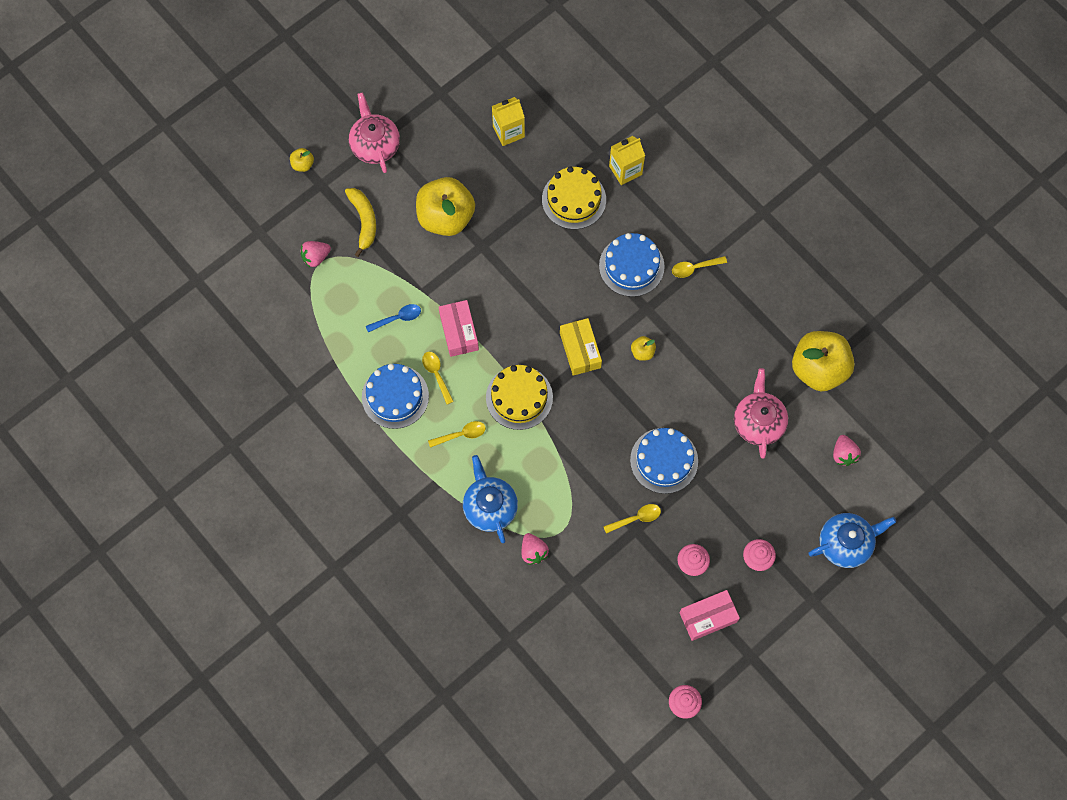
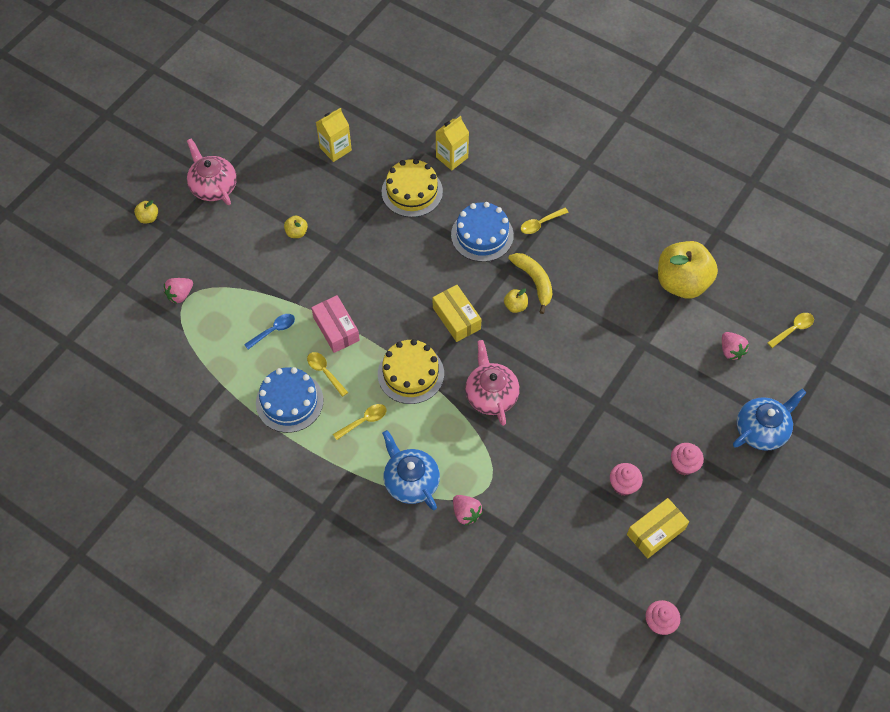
camera: 15 degrees left, 10 degrees down
(364, 221) = (219, 253): yellow banana -> yellow banana (534, 281)
(446, 217) = (296, 233): yellow apple -> yellow apple, size x0.41
(636, 518) = (556, 456): yellow spoon -> yellow spoon (793, 329)
(664, 460) = (566, 397): blue cake -> none
(708, 617) = (655, 532): pink box -> yellow box
(758, 422) = (643, 341): pink teapot -> pink teapot (491, 395)

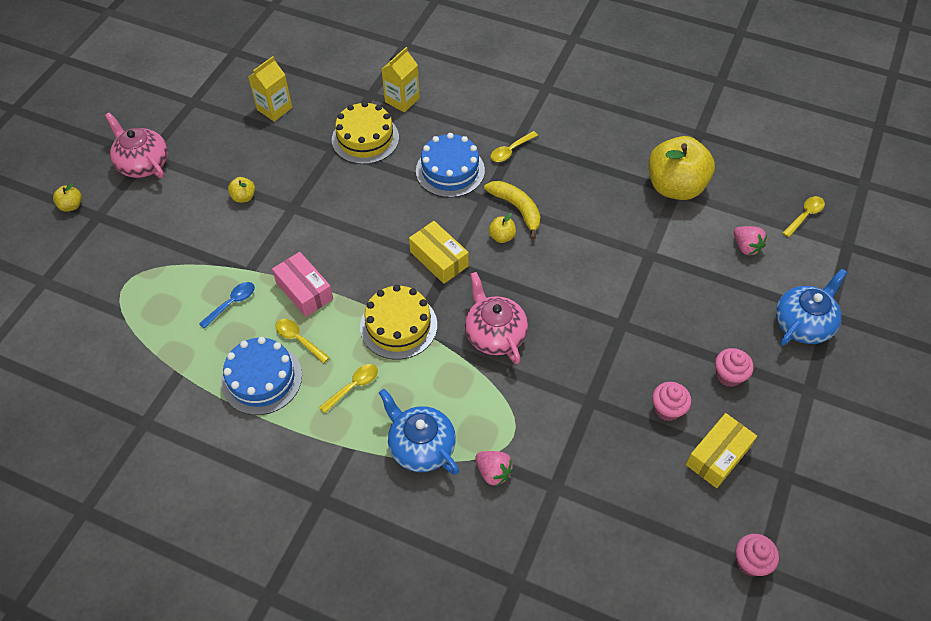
camera: 10 degrees left, 5 degrees down
(180, 295) = (117, 281): pink strawberry -> none

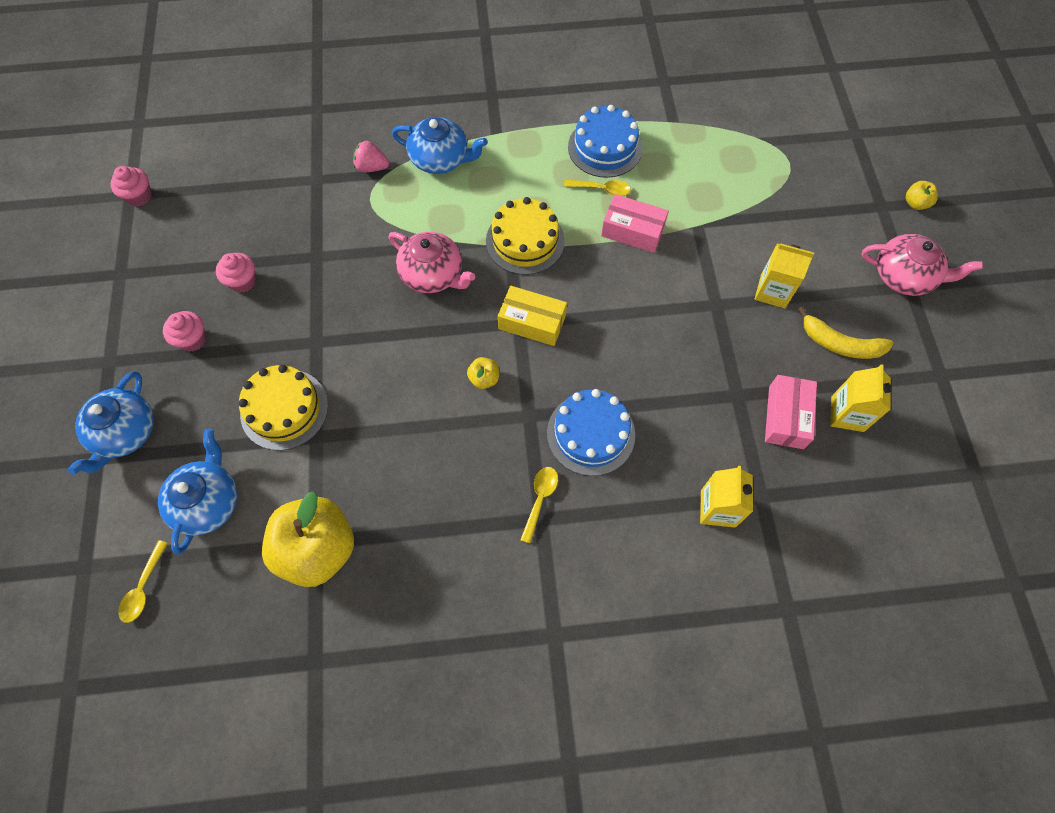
camera: 150 degrees right, 10 degrees up
(232, 303) = (684, 191): blue spoon -> none
(244, 197) = (772, 291): yellow apple -> yellow carton
(314, 124) = (786, 417): none -> pink box
(353, 386) = (526, 176): yellow spoon -> none
(365, 138) = (714, 427): yellow cake -> yellow cake (284, 409)
(517, 209) = (487, 421): yellow banana -> yellow banana (840, 344)
(718, 456) = (185, 262): yellow box -> none
(746, 247) = (208, 502): pink strawberry -> blue teapot

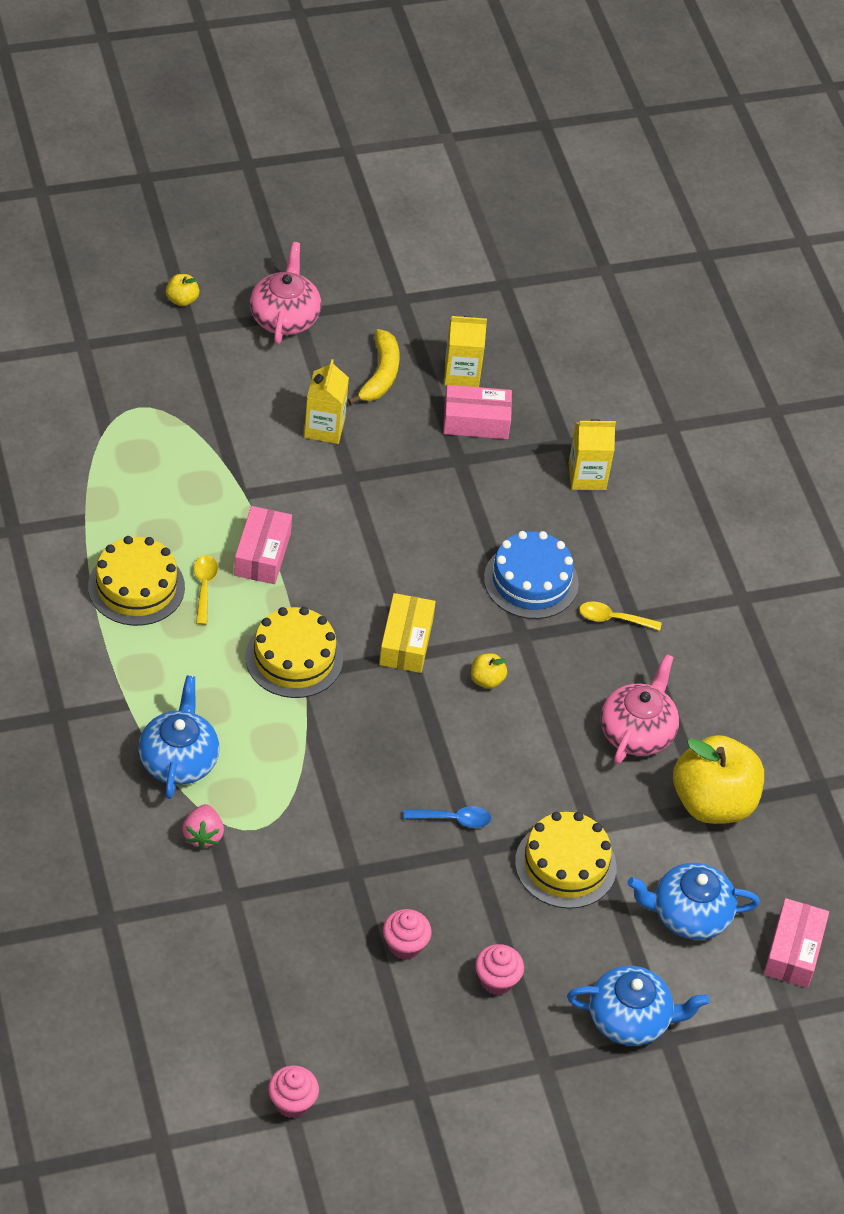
camera: 105 degrees left, 15 degrees down
(143, 588) = (793, 951): yellow spoon -> pink box
(348, 331) = (453, 819): none -> blue spoon
(433, 274) = (358, 745): pink teapot -> pink teapot (637, 732)
(605, 147) = (136, 587): blue cake -> yellow cake

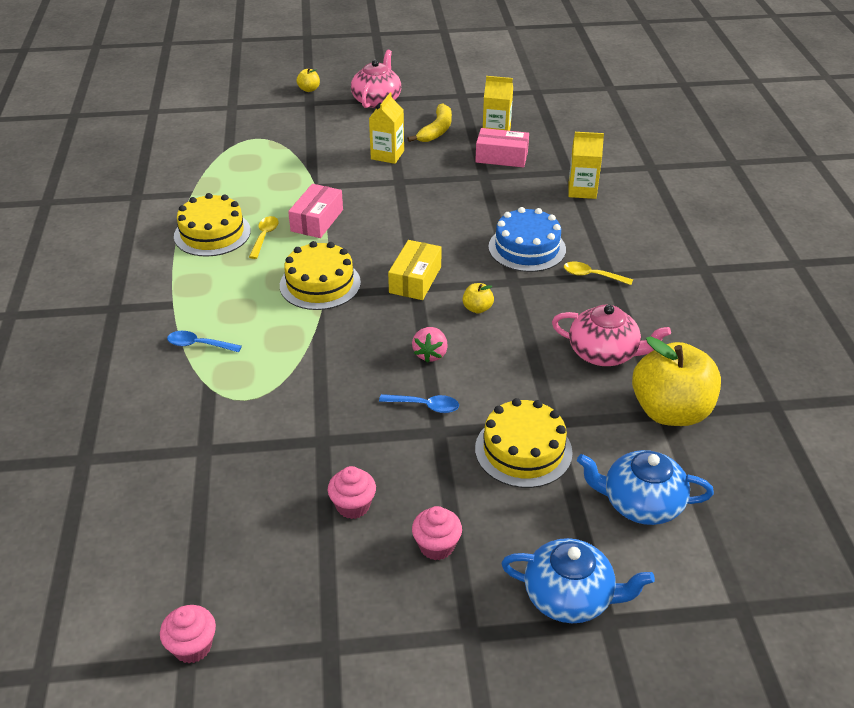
camera: 15 degrees right, 10 degrees down
(179, 760) = (199, 345): blue teapot -> blue spoon
(203, 835) = (197, 400): pink strawberry -> pink strawberry (430, 354)
(637, 732) = (604, 353): pink teapot -> pink teapot turned 75 degrees clockwise
(793, 951) = (748, 547): pink box -> none

